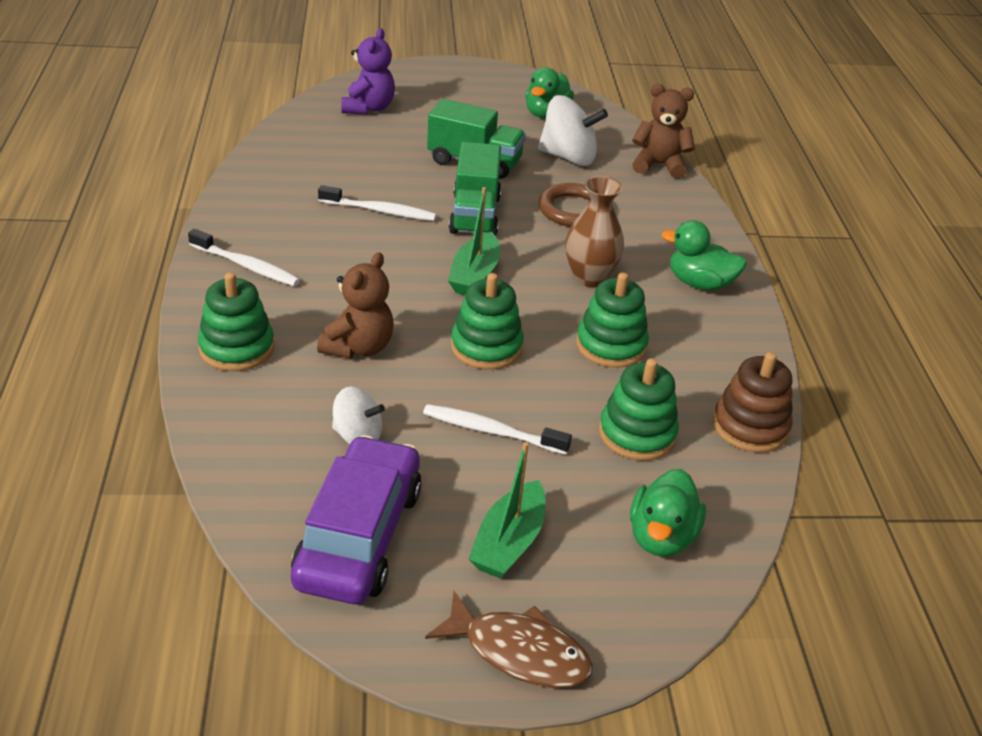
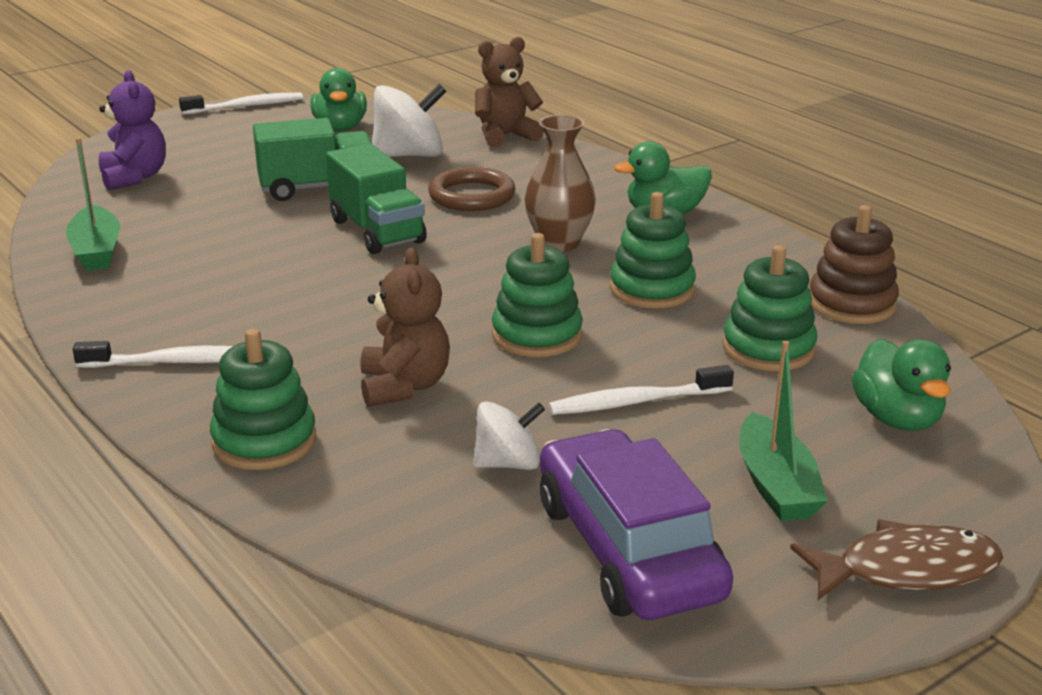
camera: 30 degrees left, 10 degrees down
(380, 211) = (268, 261): white toothbrush -> white toothbrush (245, 106)
(474, 275) = (444, 281): green boat -> green boat (96, 251)

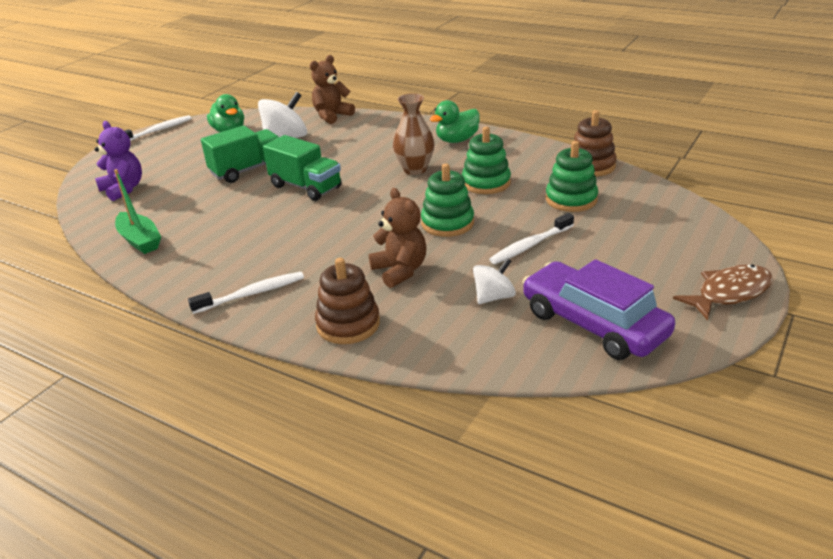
camera: 20 degrees left, 5 degrees up
(264, 441) = (348, 324): green stacking toy -> brown stacking toy
(472, 196) = (343, 154): brown ring -> none
(776, 485) = (635, 269): green boat -> none
(897, 419) = (661, 219): green duck -> none

